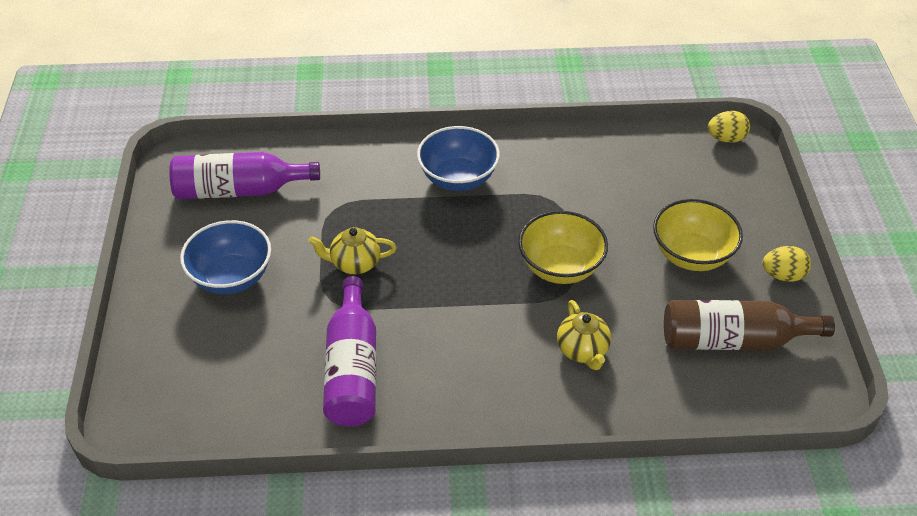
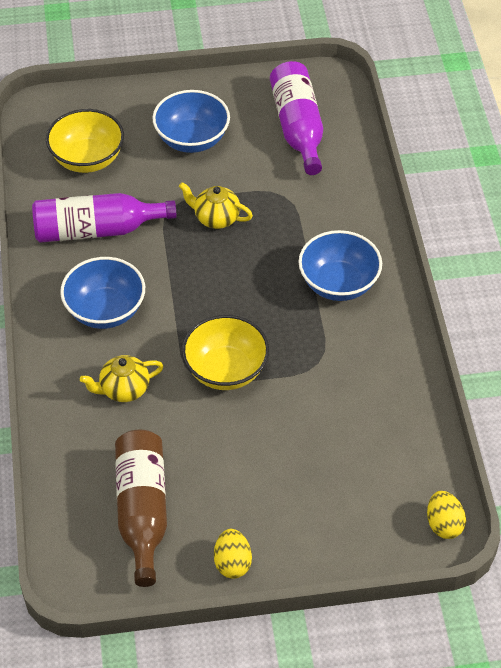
camera: 85 degrees right, 5 degrees up
(354, 263) = (216, 218): yellow teapot -> yellow teapot turned 60 degrees counterclockwise
(474, 364) = (105, 311): none -> blue bowl
(692, 255) = (253, 481): yellow bowl -> yellow bowl (87, 159)

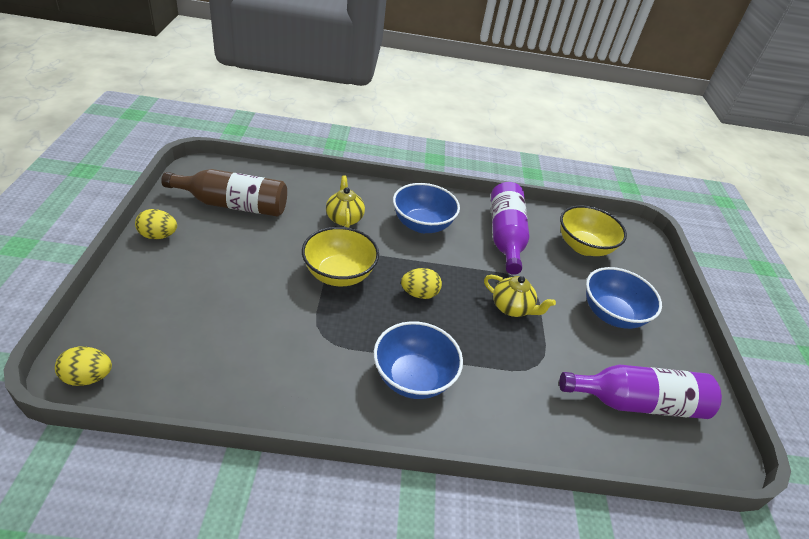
camera: 95 degrees right, 10 degrees down
(216, 218) = (512, 308): yellow teapot -> yellow teapot turned 90 degrees clockwise
(227, 295) = (419, 294): none -> yellow egg

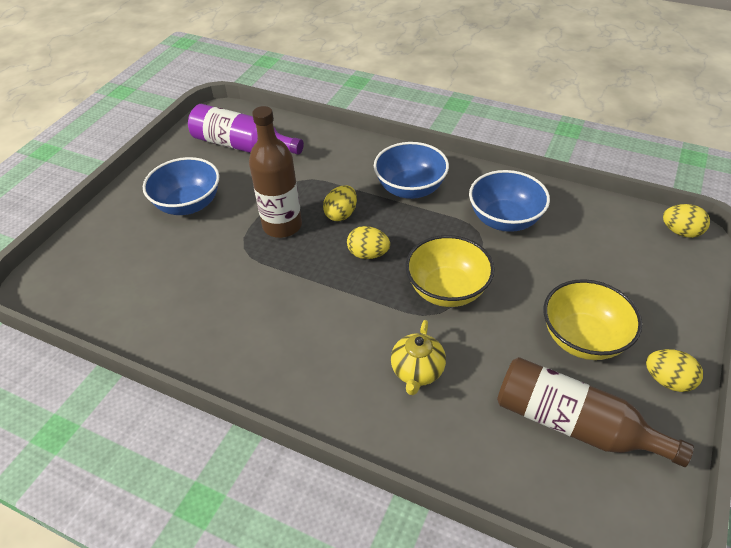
camera: 150 degrees left, 5 degrees up
(422, 224) = (314, 343): blue bowl -> blue bowl (504, 219)
(467, 330) = (341, 214): none -> yellow egg
(505, 236) = (217, 307): purple bottle -> none
(512, 308) = (282, 226): yellow teapot -> brown bottle
(583, 247) = (133, 277): yellow bowl -> yellow bowl (583, 338)

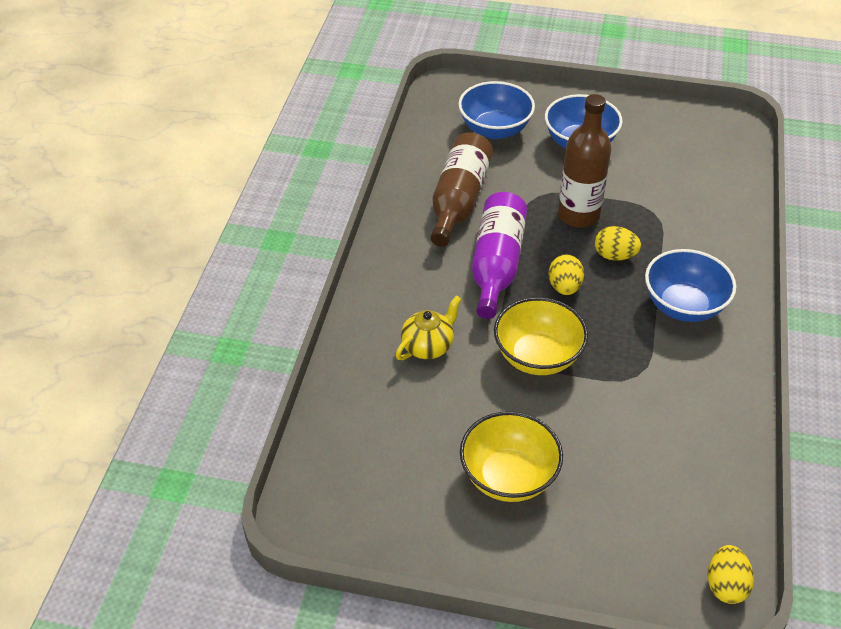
camera: 75 degrees right, 0 degrees up
(242, 146) = (688, 156): purple bottle -> purple bottle (496, 265)
(417, 371) = (428, 346): yellow teapot -> yellow teapot turned 135 degrees clockwise
(504, 219) = (668, 397): blue bowl -> blue bowl (495, 129)
(574, 424) = (400, 469): brown bottle -> brown bottle (459, 200)
(668, 380) = (474, 552): yellow egg -> none

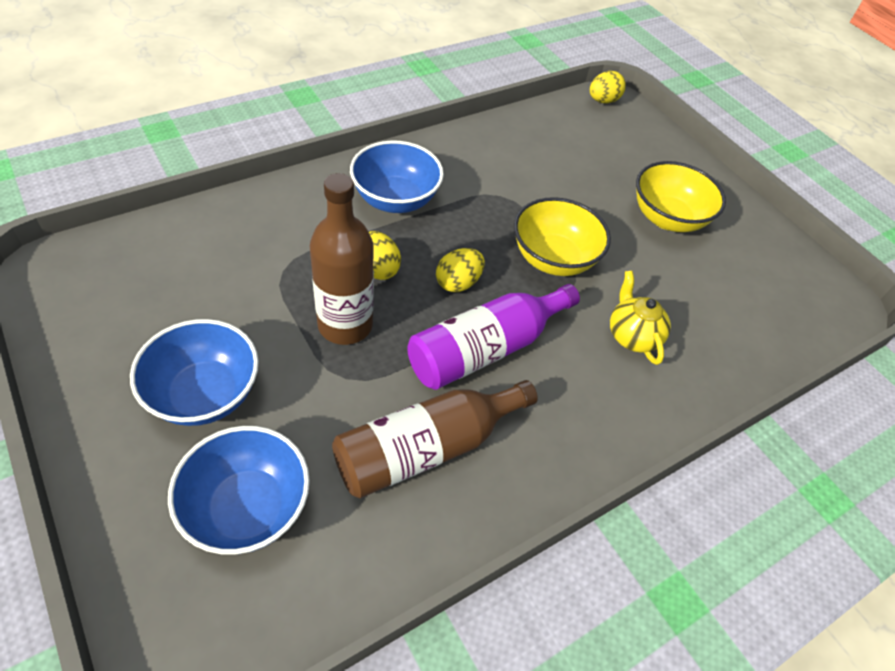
camera: 140 degrees left, 5 degrees up
(428, 346) = (632, 336): yellow teapot -> yellow teapot turned 75 degrees clockwise

